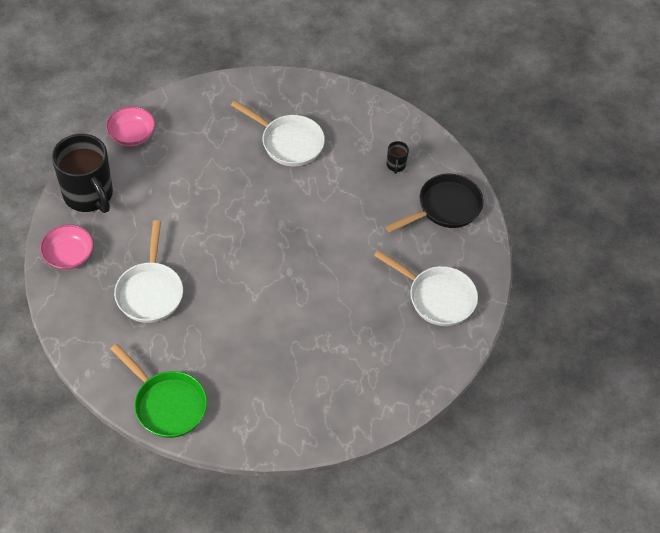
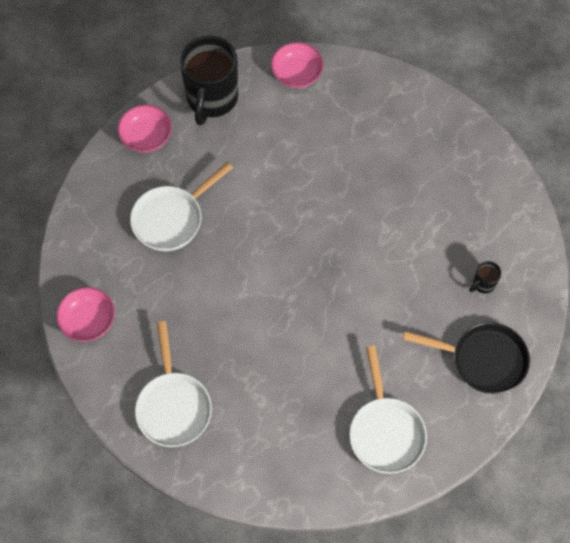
camera: 50 degrees right, 10 degrees up
(167, 404) = (88, 320): green pan -> pink bowl
(288, 142) = (414, 185): white pan -> white pan (173, 406)

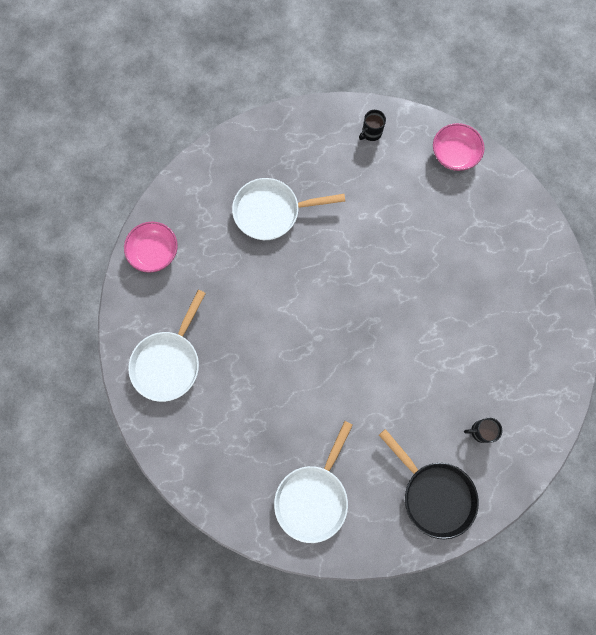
camera: 35 degrees right, 10 degrees up
(146, 137) = (299, 132): pink bowl -> none
(211, 99) = (371, 133): black mug -> black mug, size x0.41

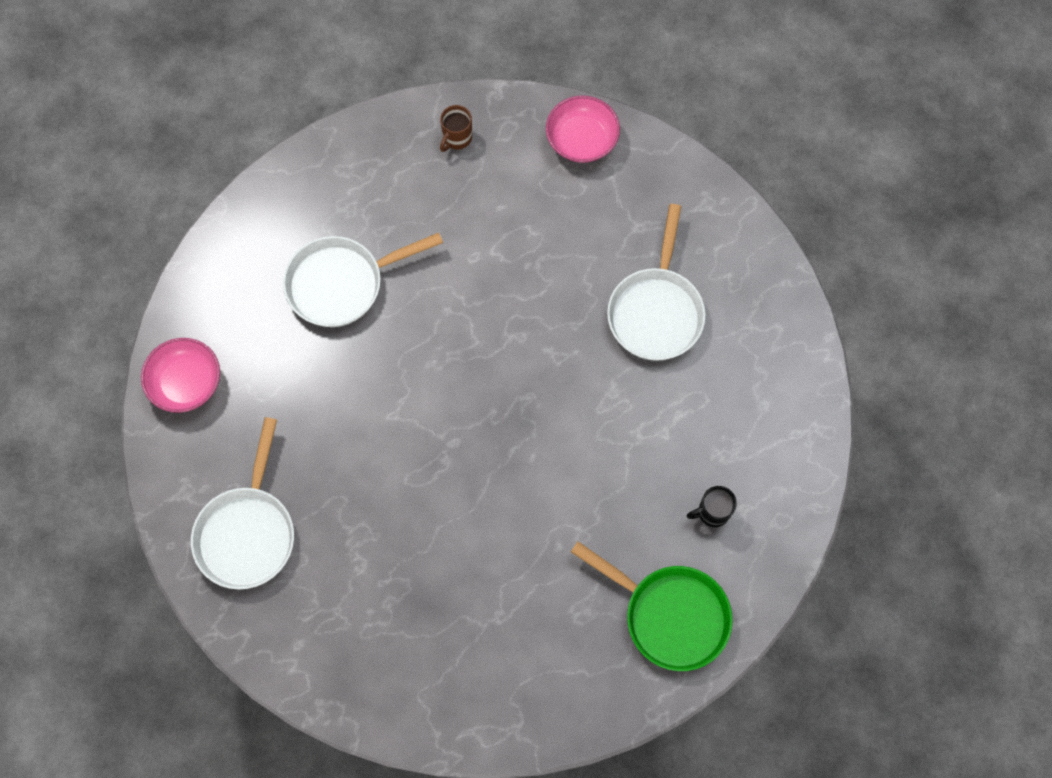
camera: 15 degrees left, 5 degrees down
(313, 497) = (502, 664): white pan -> white pan (656, 311)
(371, 133) = (456, 138): black mug -> brown mug
(434, 494) = (670, 615): black pan -> green pan

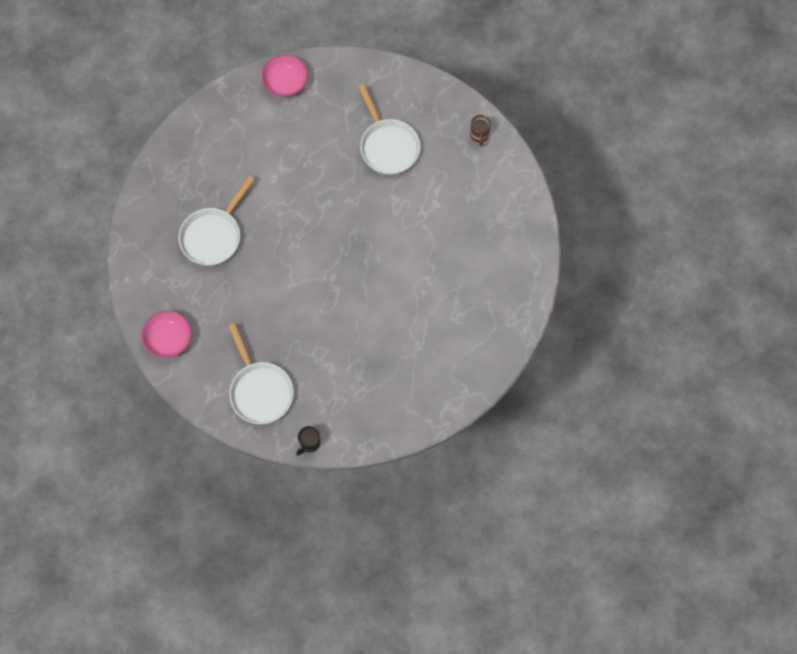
camera: 35 degrees left, 0 degrees up
(456, 138) = (218, 122): brown mug -> brown mug (479, 135)
(670, 615) = (501, 289): green pan -> none
(712, 512) = (486, 227): black mug -> black mug (309, 443)

